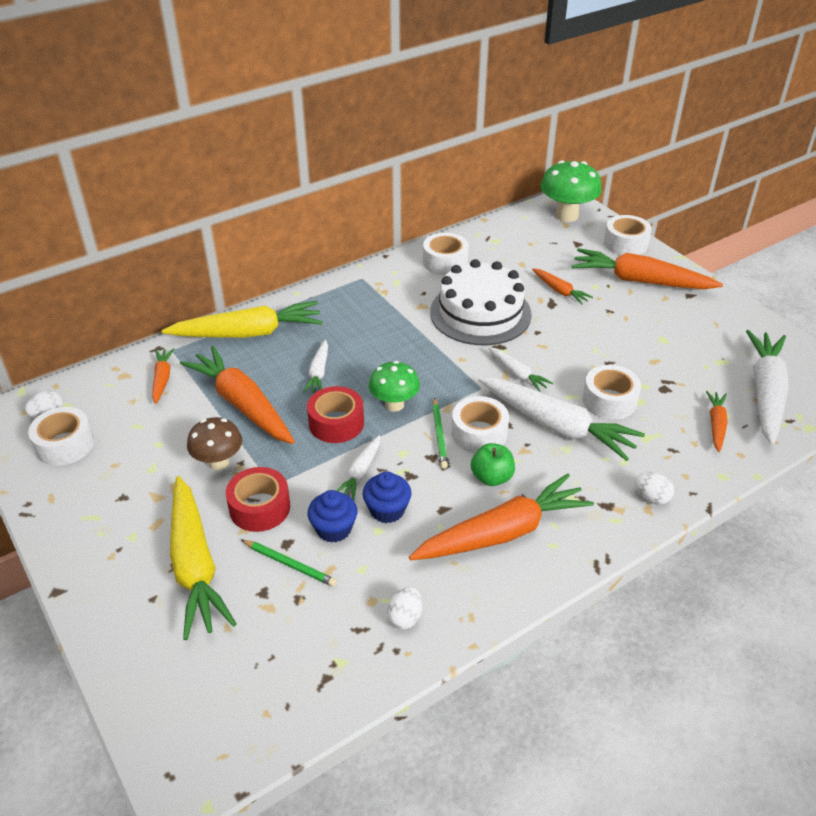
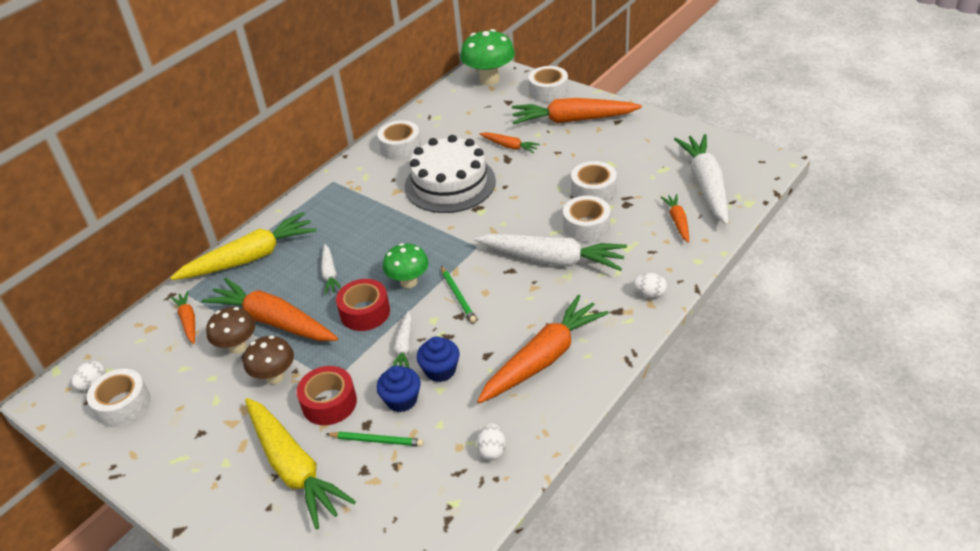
camera: 15 degrees left, 0 degrees up
(197, 420) = (237, 347): none -> brown mushroom
(479, 433) = (491, 285): white tape -> white tape (593, 191)
(491, 477) = (516, 317): green apple -> none
(517, 374) = (502, 226): white carrot -> none

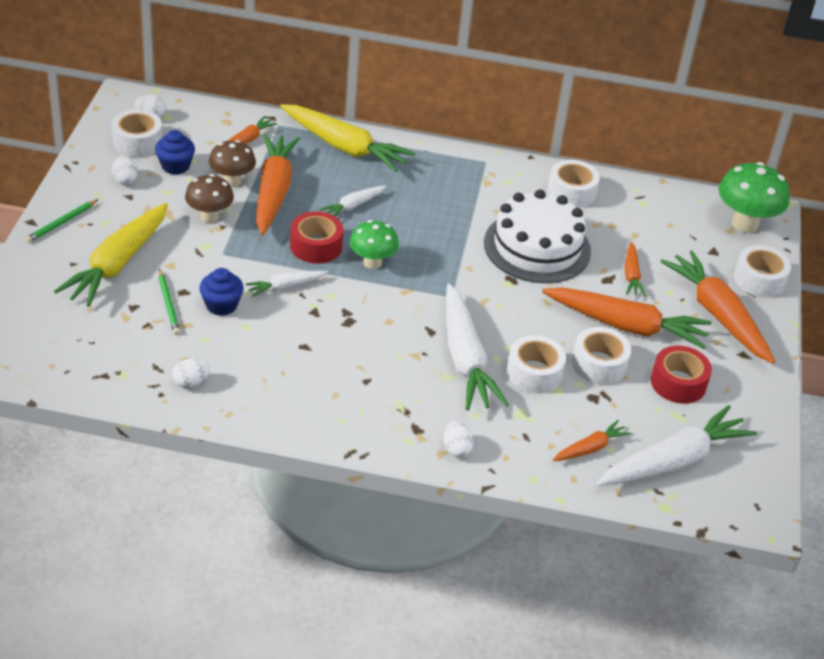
camera: 55 degrees right, 0 degrees up
(173, 430) = (125, 180): none -> white egg
(329, 403) = (196, 260): red tape -> red tape (678, 383)
(440, 370) = (269, 320): blue cupcake -> blue cupcake (175, 166)
(458, 296) = (373, 303): green pencil -> green pencil (61, 223)
(543, 358) = (320, 388): orange carrot -> orange carrot (626, 326)

